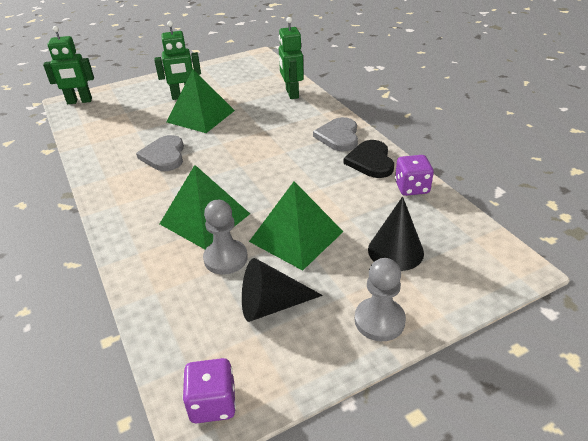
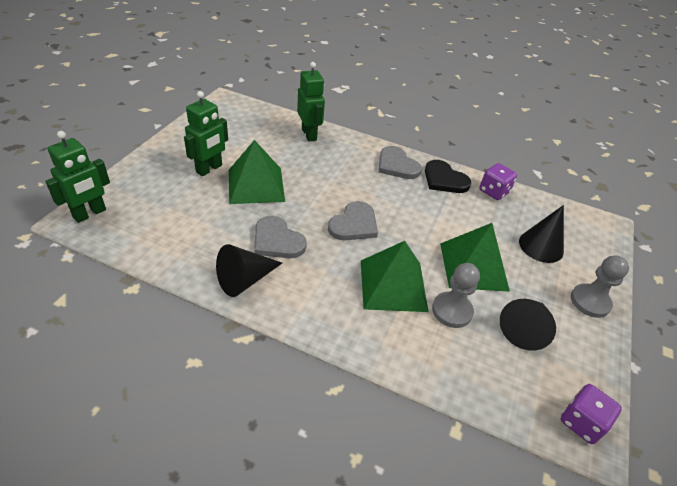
camera: 45 degrees left, 5 degrees up
(110, 171) = (245, 280): none -> black cone
(236, 166) = (354, 224): none -> grey heart
(291, 93) = (309, 134): green robot -> green robot turned 150 degrees counterclockwise

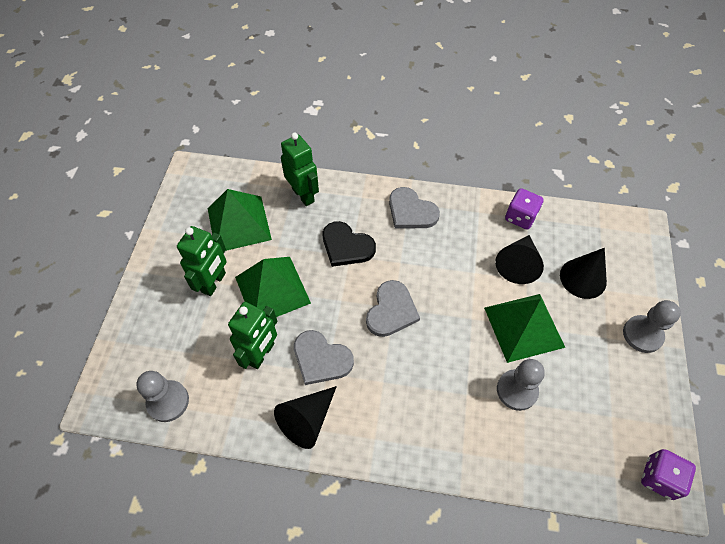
camera: 10 degrees left, 15 degrees up
(90, 214) = (113, 388): green robot -> green robot (261, 354)
(130, 234) = (168, 401): none -> grey pawn
(393, 285) = (452, 377): green pyramid -> green pyramid (239, 223)
(444, 179) = (466, 216): black heart -> black heart (346, 246)
(525, 329) = (589, 389): black cone -> black cone (518, 264)

